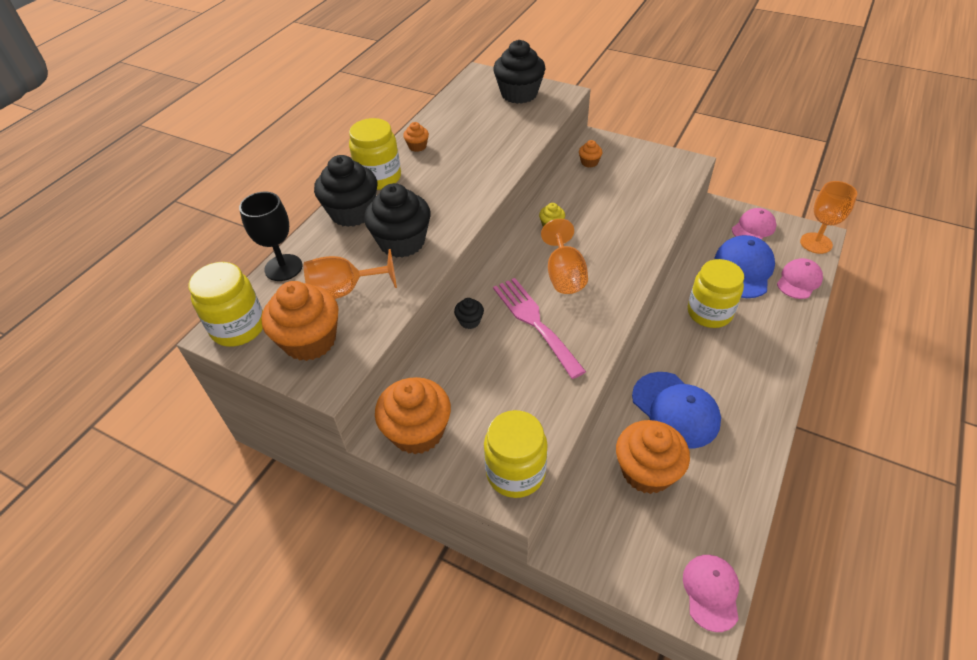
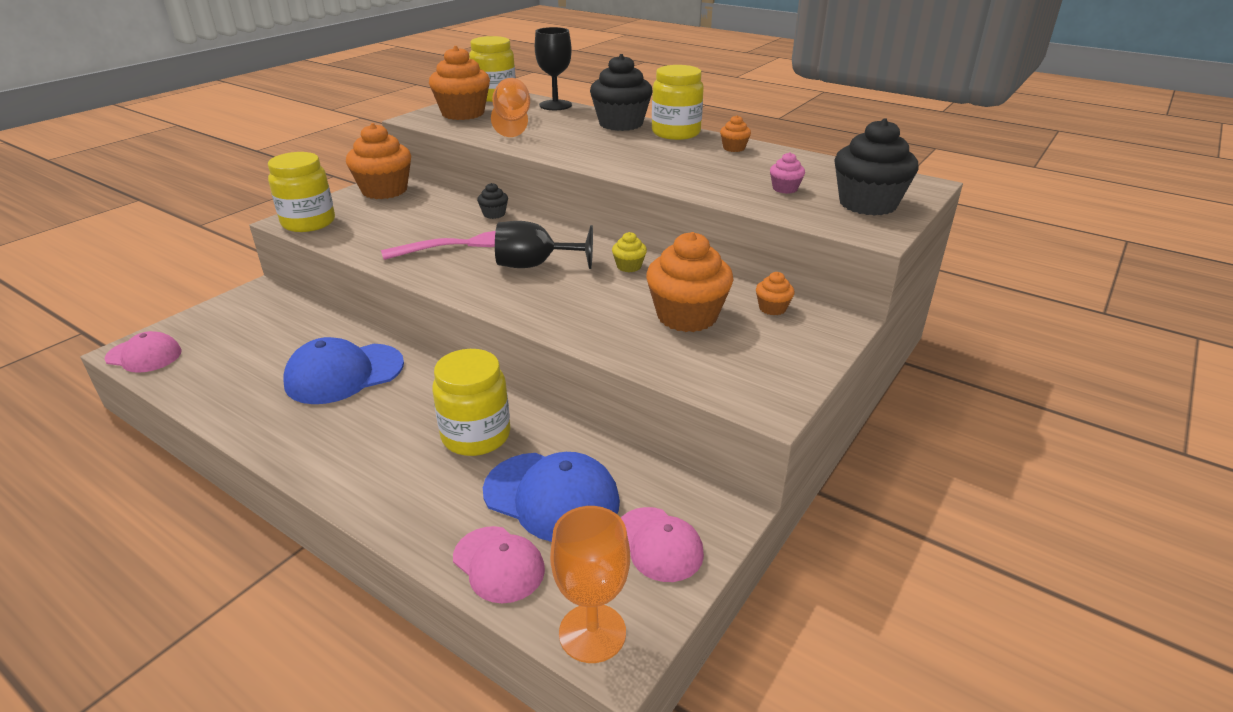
camera: 95 degrees right, 15 degrees down
(402, 242) = (565, 139): black cupcake -> none
(500, 123) = (785, 189): none -> pink cupcake
(564, 275) = (534, 265): orange goblet -> black goblet
(646, 471) = (289, 342): orange cupcake -> orange cupcake (687, 316)

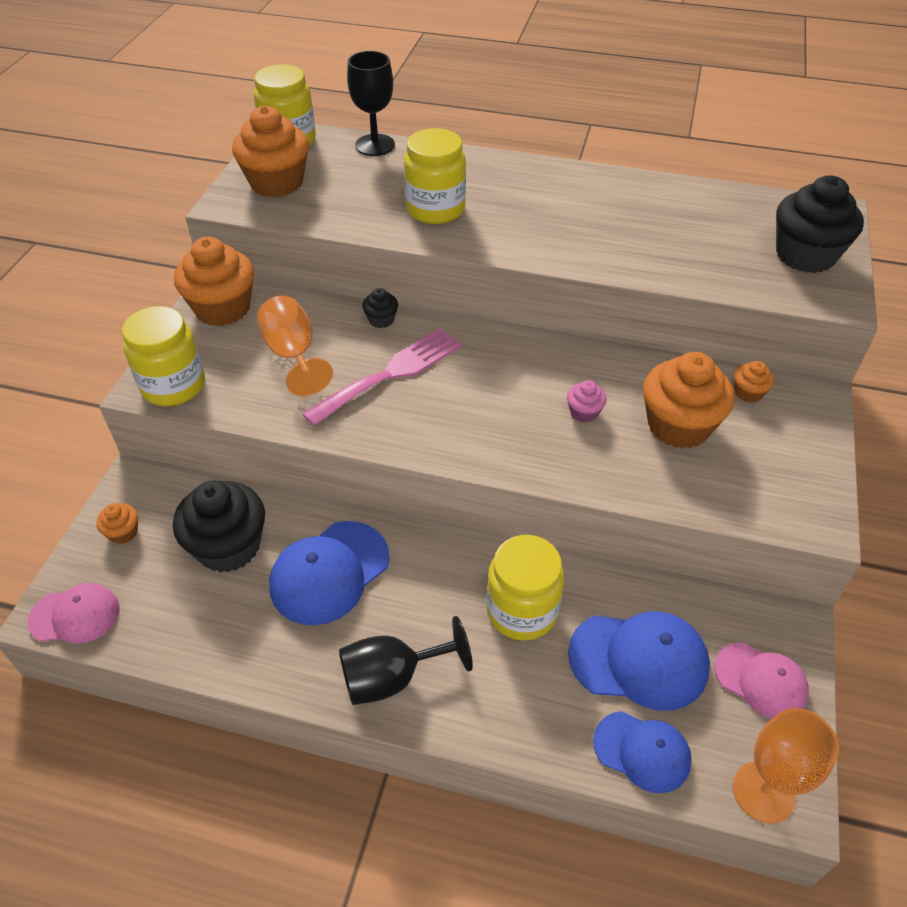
camera: 20 degrees left, 15 degrees up
(498, 564) = (642, 751): pink cap -> blue cap
(512, 122) = (348, 188): orange goblet -> orange goblet (293, 355)
(534, 265) = (482, 391): black goblet -> black goblet (392, 677)
(621, 124) = (475, 167): black cupcake -> black cupcake (228, 546)
(629, 266) = (578, 368): yellow cupcake -> none
(676, 133) = (545, 173): yellow jar -> yellow jar (435, 209)
(734, 148) = (623, 188): orange cupcake -> orange cupcake (123, 532)
(785, 189) = (716, 248): pink cupcake -> pink cupcake (584, 412)

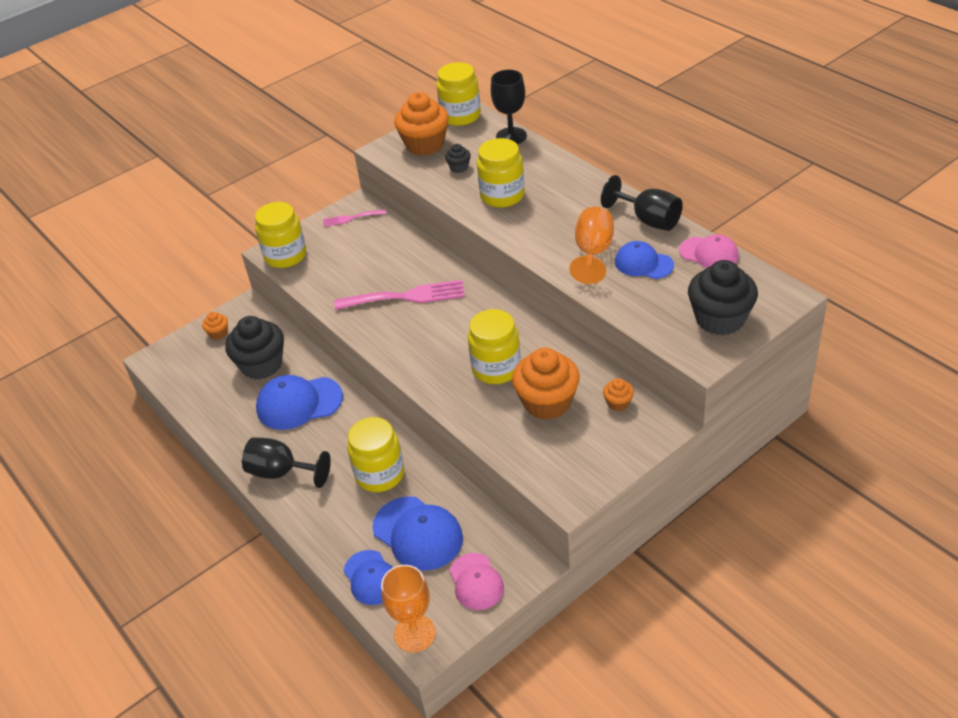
camera: 40 degrees right, 5 degrees down
(75, 615) = (164, 365): pink cap -> pink cap (709, 253)
(222, 308) = (351, 218): orange cupcake -> pink fork
(293, 355) = (363, 263): orange goblet -> orange goblet (593, 253)
(381, 320) = (434, 260): black cupcake -> black cupcake (459, 167)
(584, 412) = (496, 368): pink cupcake -> yellow jar
(621, 184) = (648, 220): none -> black goblet
(668, 228) = (643, 263): none -> blue cap

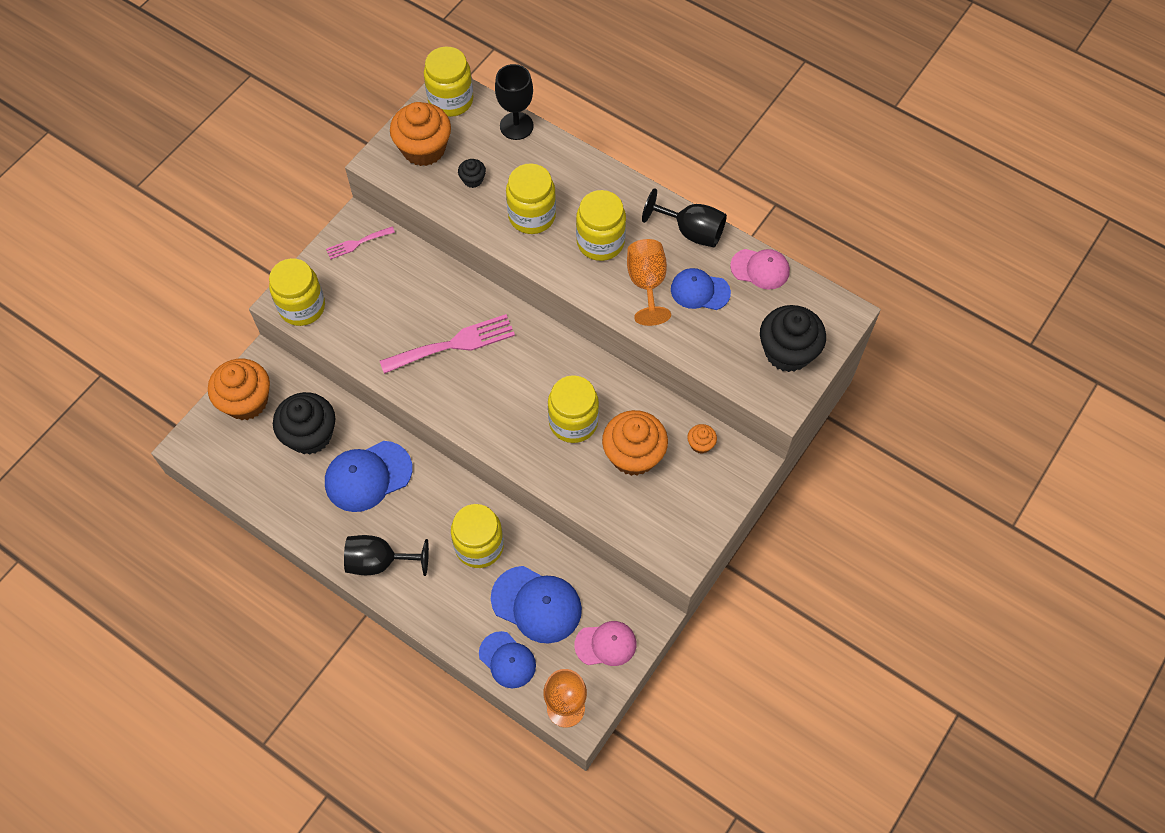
camera: 20 degrees left, 20 degrees up
(218, 333) = (246, 401): orange cupcake -> orange cupcake, size x2.19
(476, 582) = (606, 644): pink cap -> pink cap turned 60 degrees counterclockwise
(559, 219) = (600, 242): none -> yellow jar

